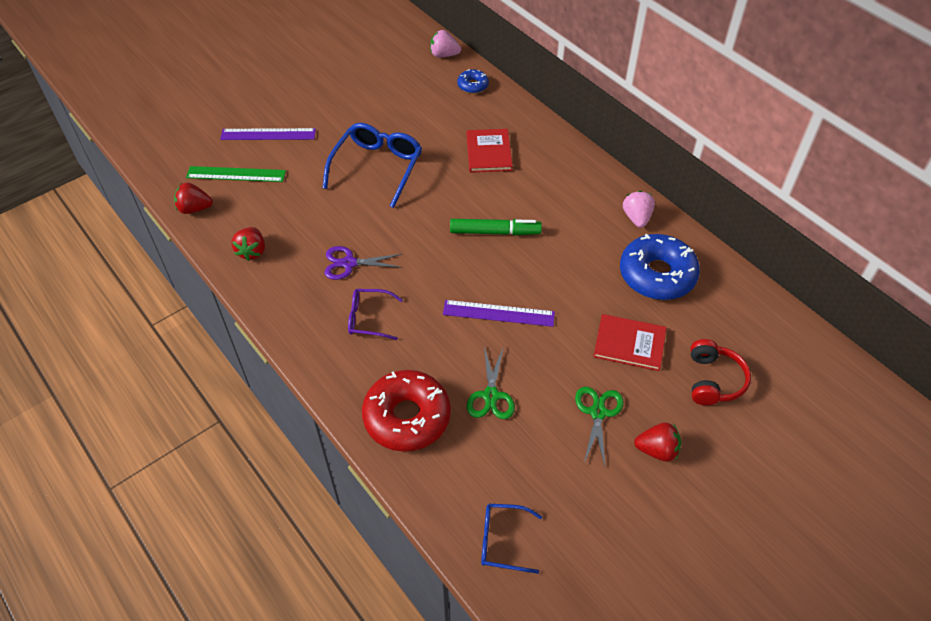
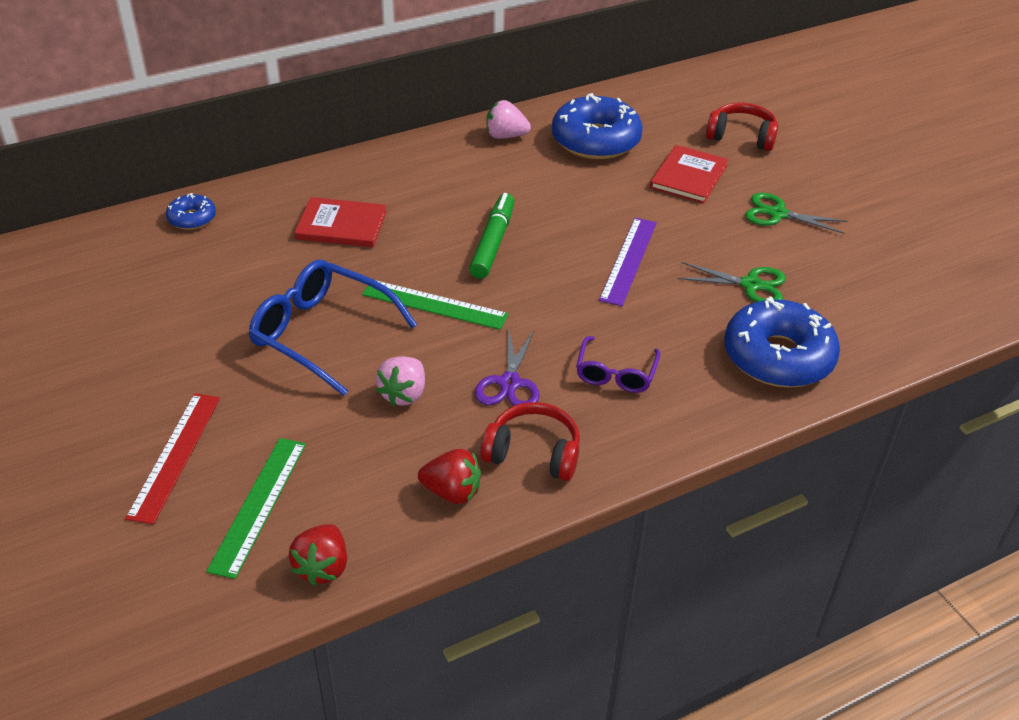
camera: 80 degrees left, 10 degrees down
(268, 134) = (175, 456): purple ruler -> red ruler
(288, 284) = (533, 453): none -> red headphones
(407, 417) = (778, 357): red donut -> blue donut
(418, 213) = (434, 304): none -> green ruler
(444, 55) = (100, 235): pink strawberry -> pink strawberry (404, 394)
(503, 541) = (938, 305): blue glasses -> none
(657, 450) = (824, 186): red strawberry -> none

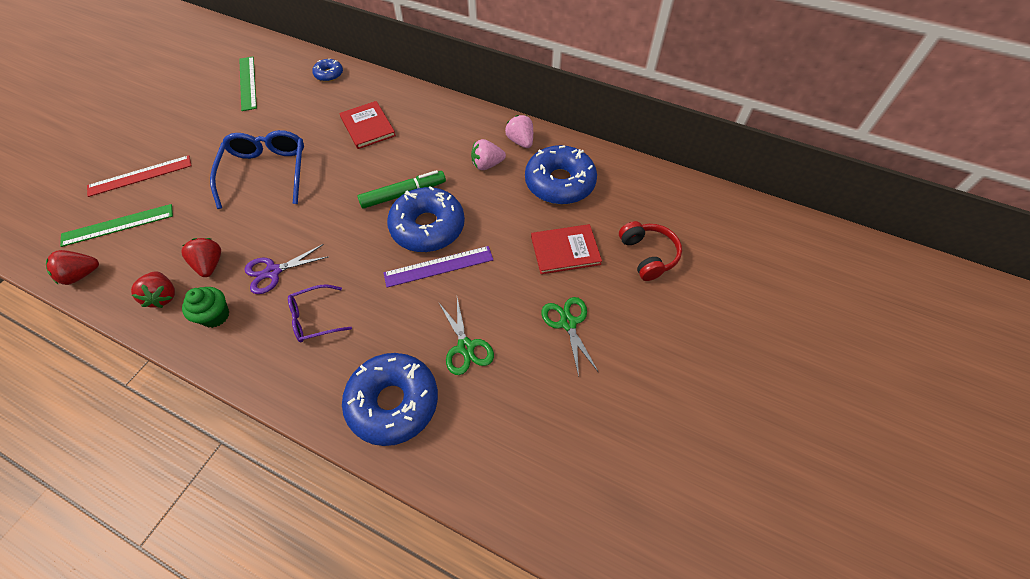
camera: 55 degrees right, 15 degrees up
(404, 394) = (235, 232): pink strawberry -> pink strawberry (487, 165)
(434, 304) = (324, 201): green ruler -> green ruler (248, 83)
(439, 433) = (210, 264): none -> red strawberry
(533, 453) = (215, 316): red headphones -> green cupcake
(564, 246) = (428, 227): none -> blue donut

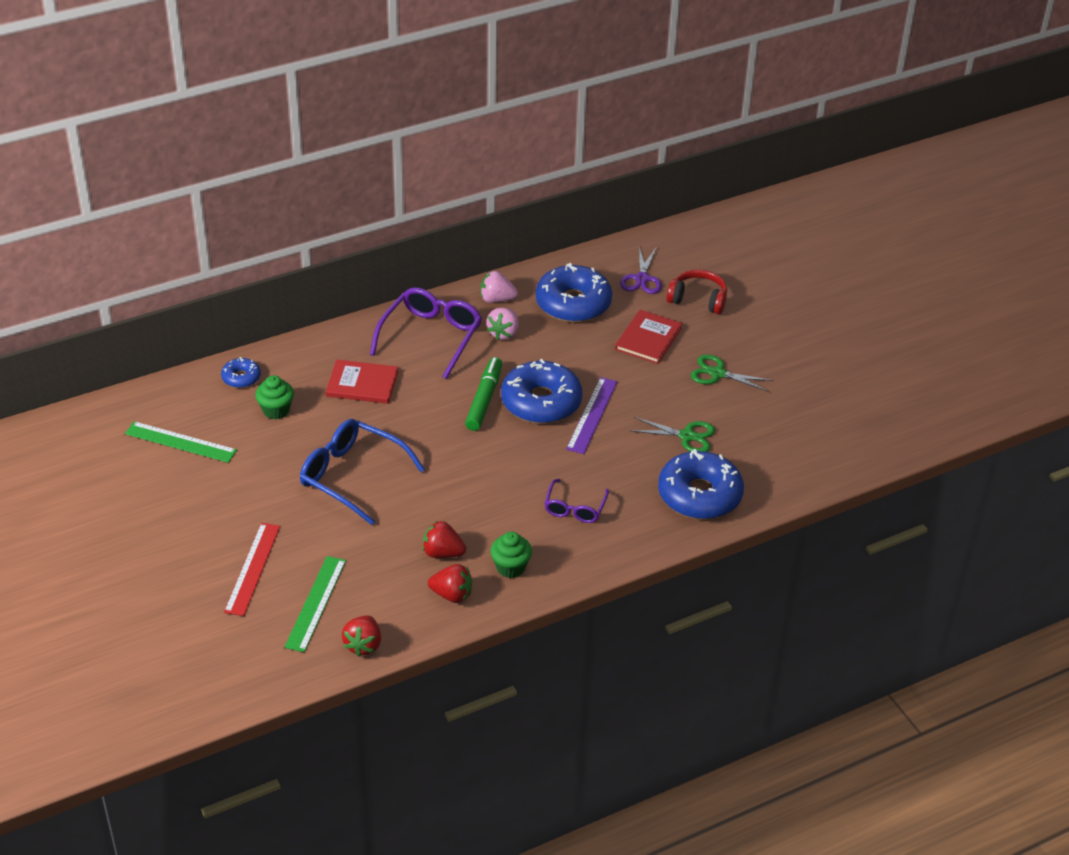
camera: 55 degrees left, 15 degrees down
(273, 272) = (495, 515): purple scissors -> purple scissors (642, 279)
(309, 104) = (276, 410): none -> green cupcake
(447, 132) = (431, 337): none -> purple glasses

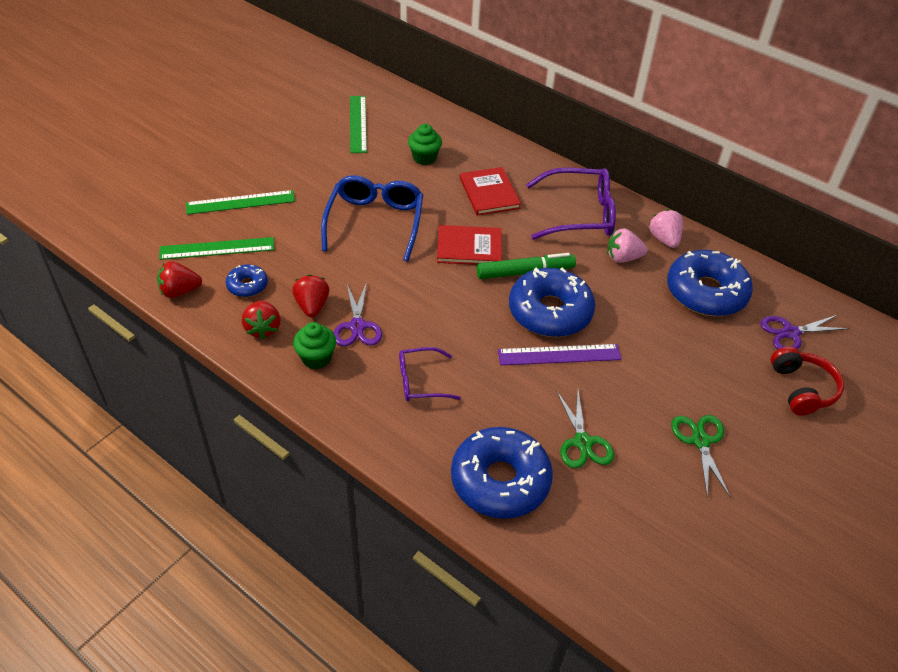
camera: 65 degrees right, 5 degrees up
(241, 378) = (448, 129): blue donut -> blue donut (247, 285)
(252, 568) = (240, 202): red ruler -> green ruler
(487, 529) = (357, 326): none -> purple scissors
(648, 339) = (705, 365): red book -> red book (469, 247)

